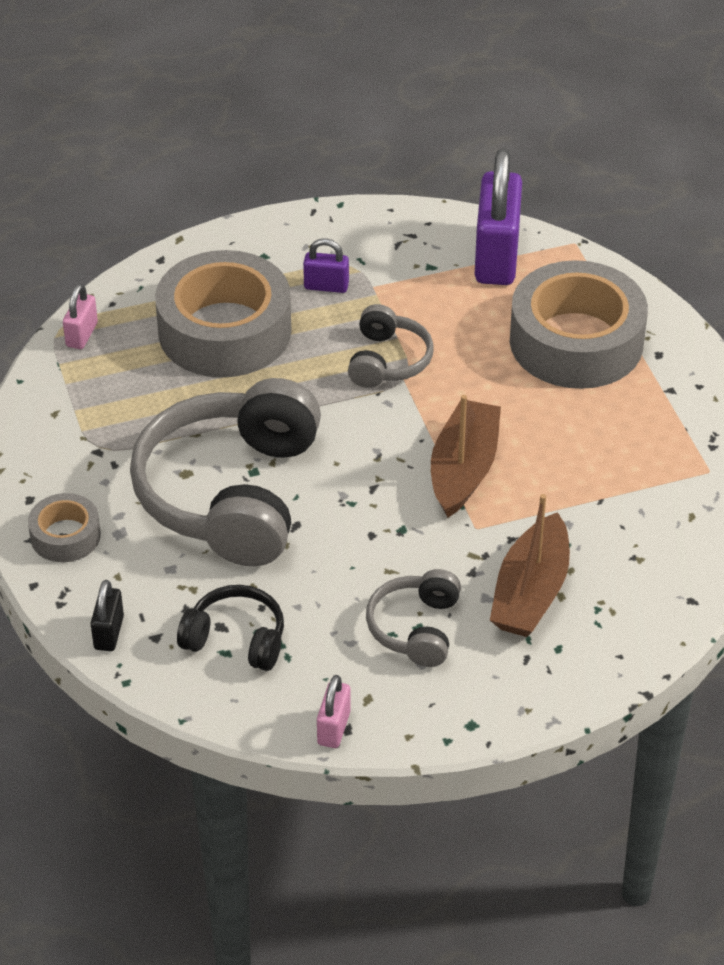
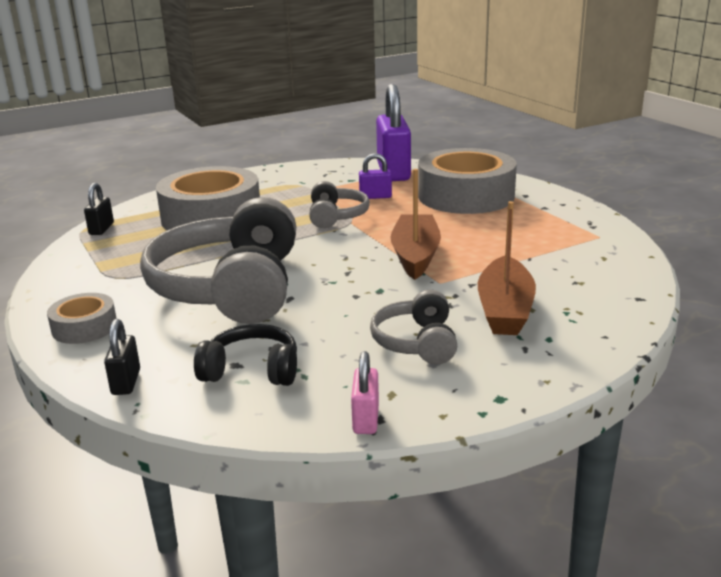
camera: 10 degrees left, 20 degrees down
(82, 335) = (101, 229): pink padlock -> black padlock
(326, 286) = (281, 193): purple padlock -> purple padlock (375, 197)

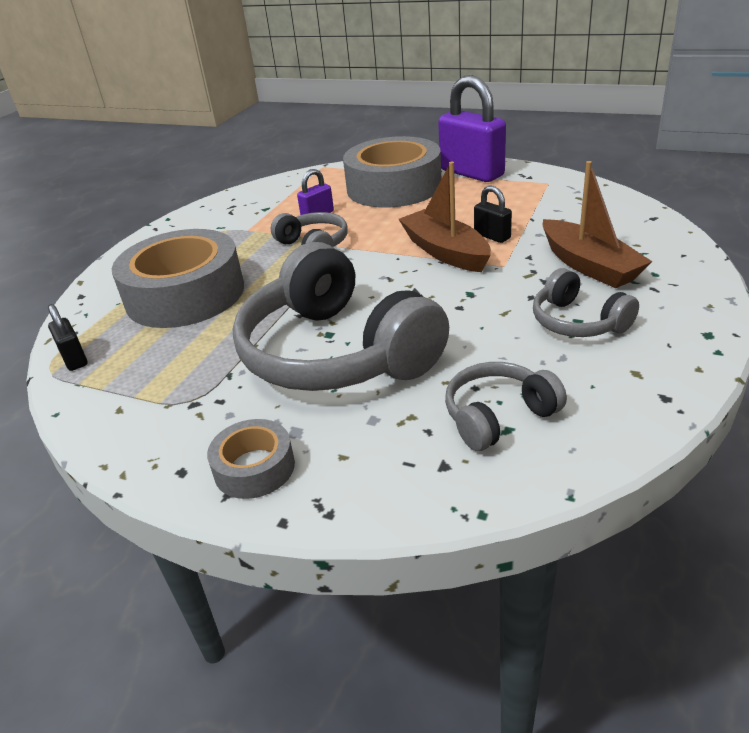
camera: 35 degrees left, 10 degrees up
(126, 382) = (405, 495): black padlock -> black padlock (492, 236)
(252, 370) = (498, 416): black headphones -> grey headphones
(366, 419) = (659, 404): pink padlock -> none
(393, 172) = (294, 188): purple padlock -> purple padlock (471, 173)

